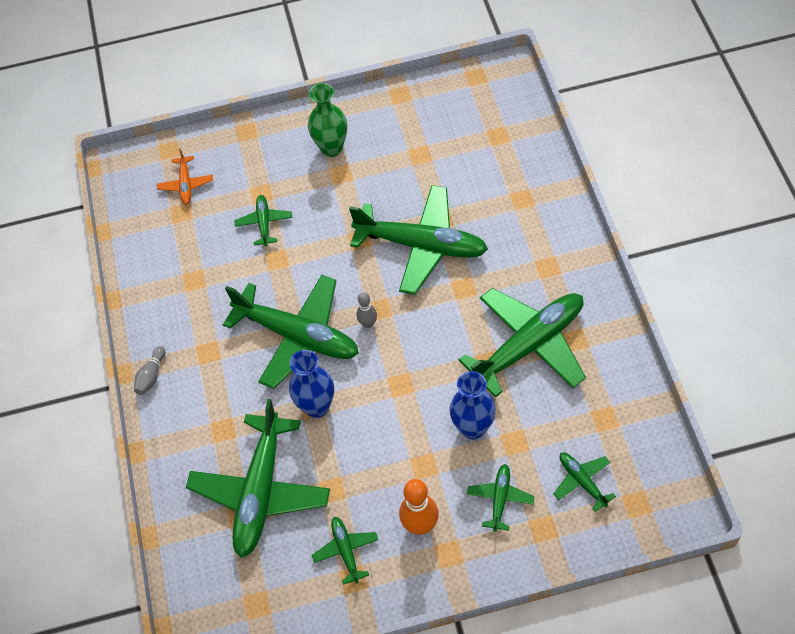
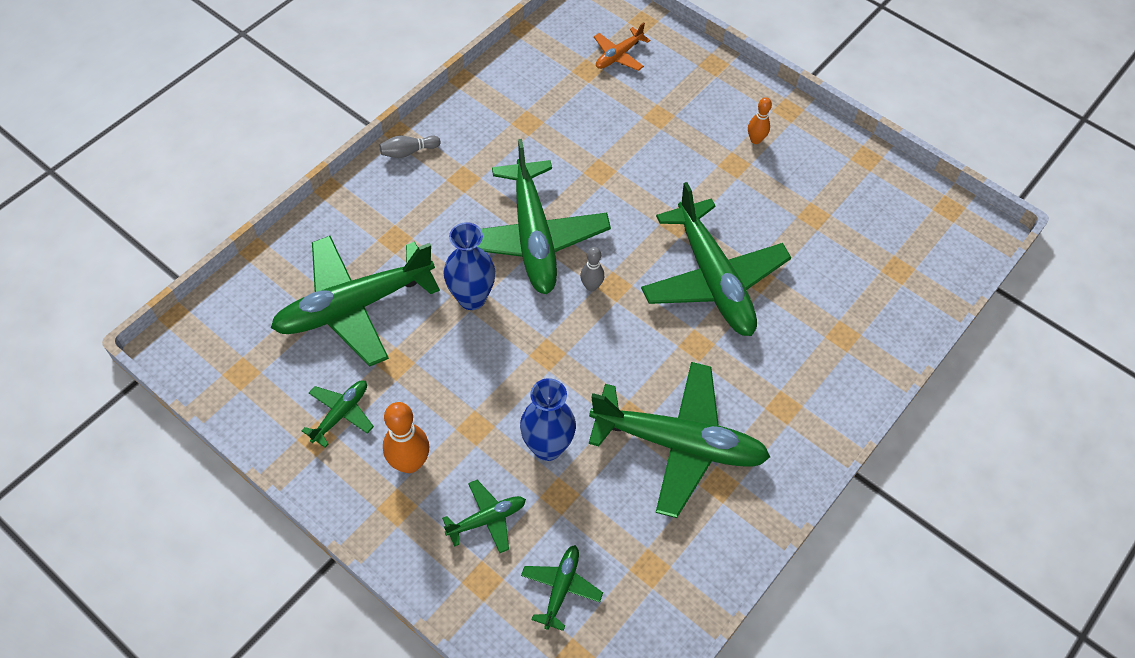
camera: 45 degrees right, 0 degrees up
(264, 223) = (629, 138): green plane -> none
(331, 148) = (755, 140): green vase -> orange bowling pin

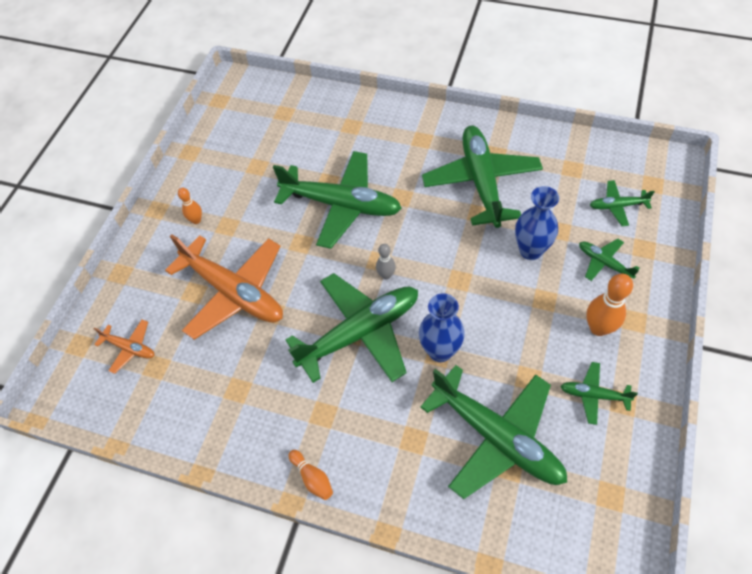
camera: 105 degrees left, 0 degrees up
(408, 152) = (312, 478): grey bowling pin -> orange bowling pin
(641, 148) = (234, 292): none -> orange plane
(713, 279) = (341, 205): green plane -> green plane turned 60 degrees clockwise

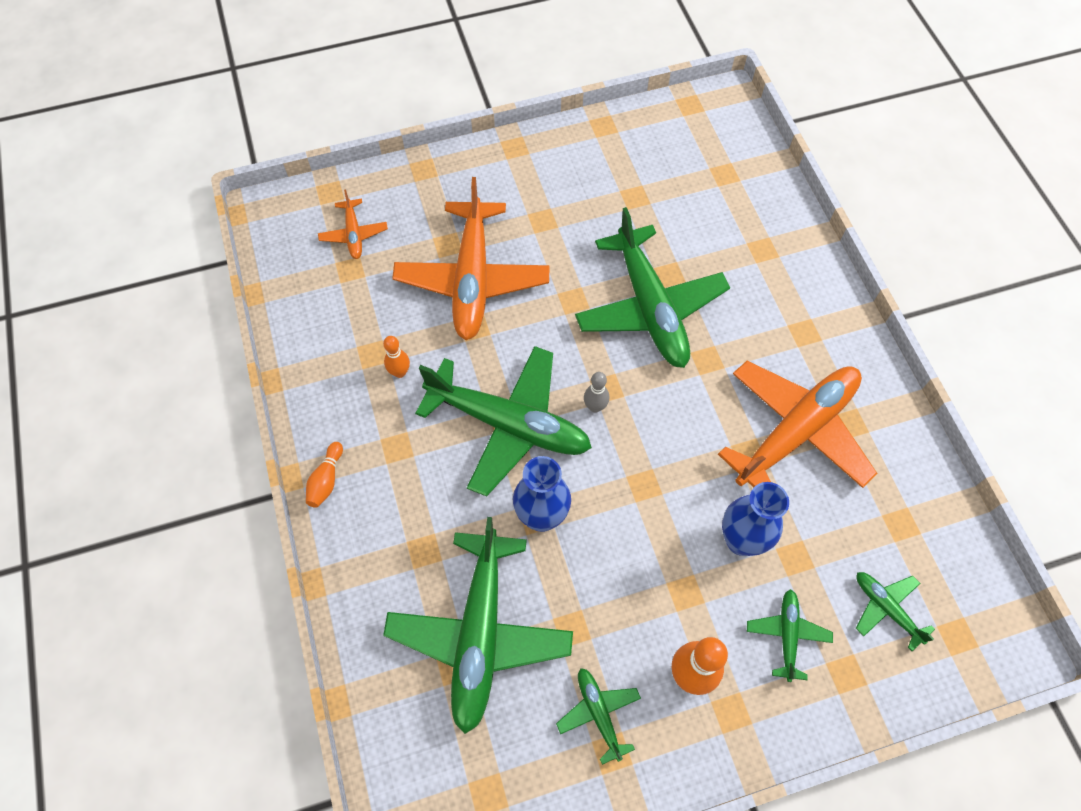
camera: 50 degrees right, 5 degrees up
(196, 220) = (528, 189): orange bowling pin -> orange bowling pin (400, 372)
(481, 182) = (796, 431): green plane -> orange plane

